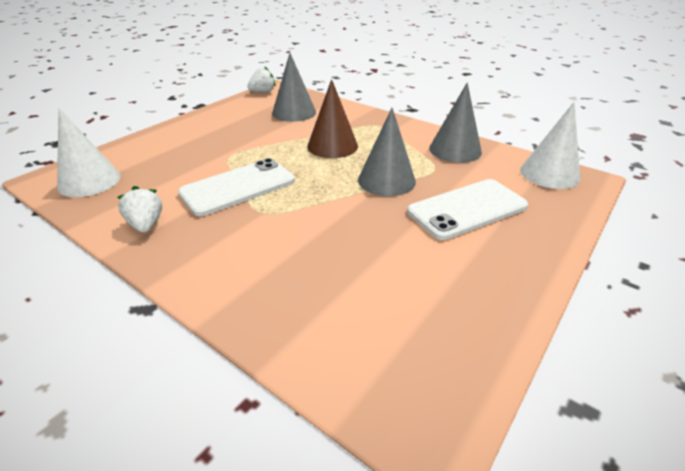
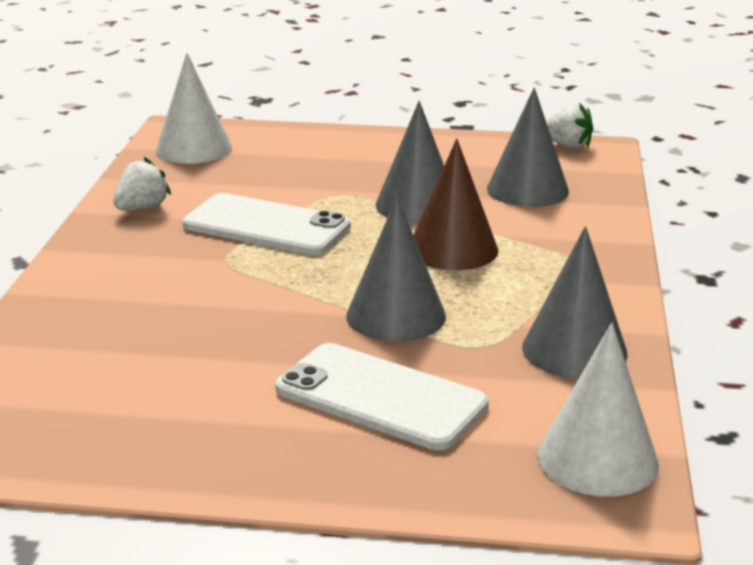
camera: 60 degrees right, 10 degrees down
(273, 140) = (417, 205): none -> grey cone

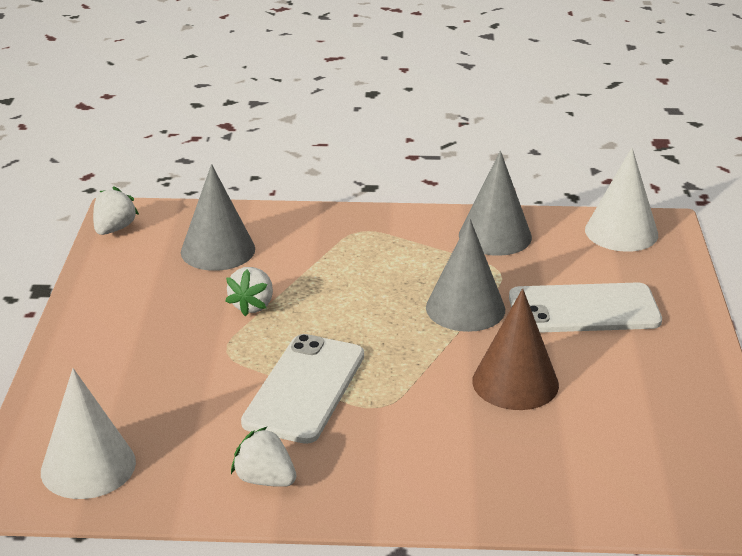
camera: 95 degrees left, 5 degrees up
(381, 397) = (584, 309): white phone -> white phone turned 60 degrees clockwise
(417, 205) = (252, 305): grey cone -> white strawberry
(453, 249) = (343, 285): brown cone -> brown cone (515, 382)

